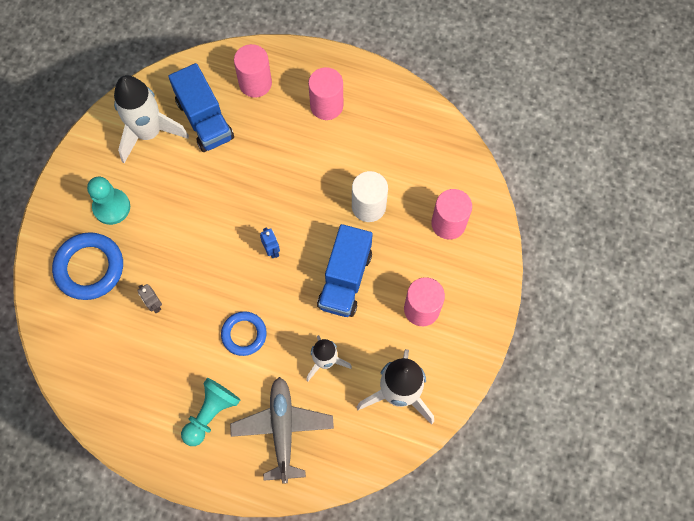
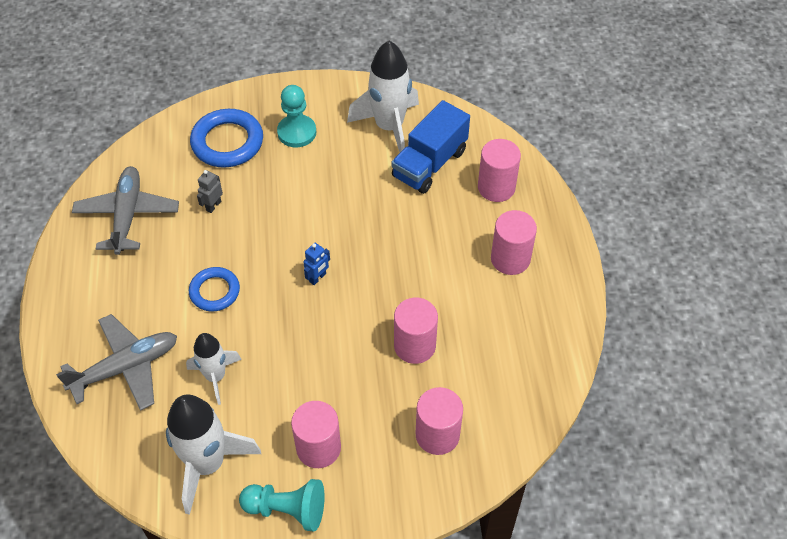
camera: 65 degrees right, 15 degrees down
(125, 380) = (127, 215): none -> grey plane
(211, 413) = (119, 298): turquoise pawn -> turquoise pawn (287, 509)
(345, 279) = (317, 357): blue truck -> none
(368, 206) = (414, 346): white cylinder -> pink cylinder

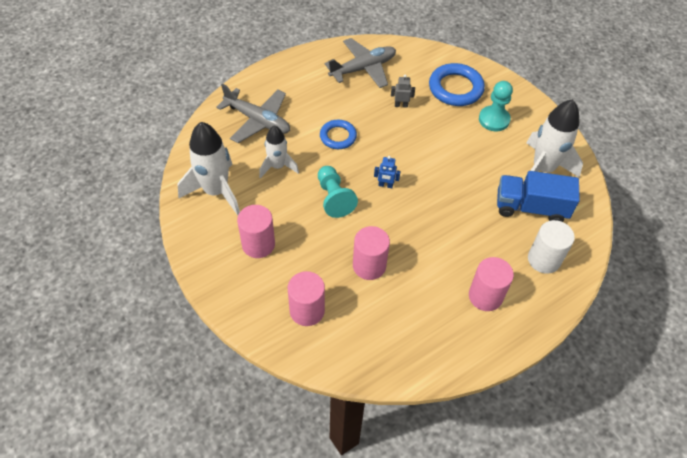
camera: 60 degrees right, 0 degrees up
(287, 509) = (206, 247): turquoise pawn -> turquoise pawn (334, 198)
(496, 187) = (544, 259): pink cylinder -> white cylinder

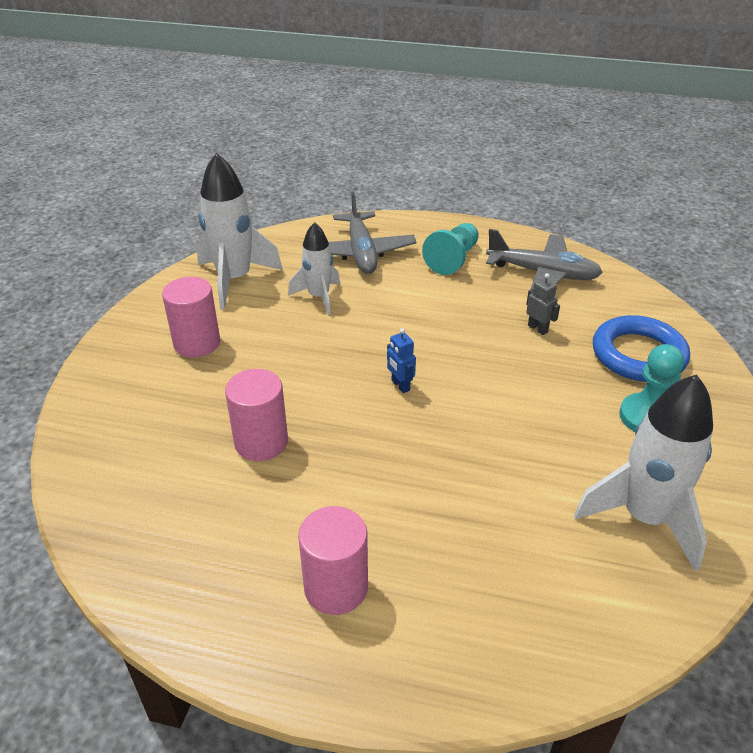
camera: 50 degrees right, 15 degrees down
(307, 310) = (141, 429): pink cylinder -> none
(334, 198) = (328, 358): turquoise pawn -> turquoise pawn (453, 259)
(338, 136) = (419, 311): blue ring -> none
(531, 207) = (556, 546): blue truck -> none
(544, 259) = (482, 620): white cylinder -> none

